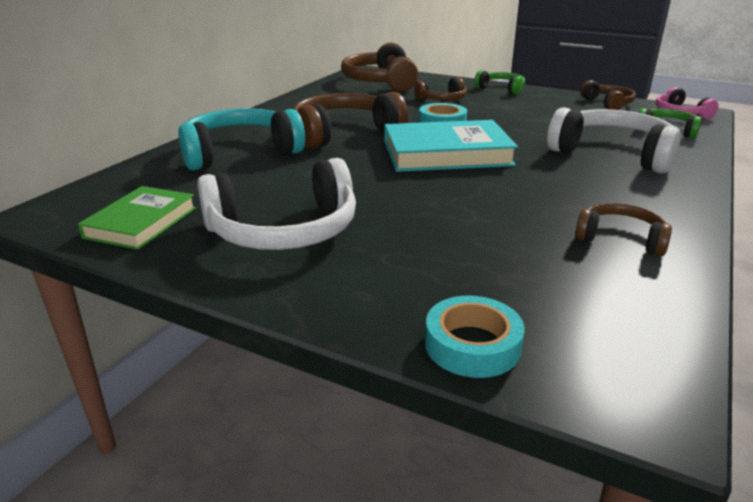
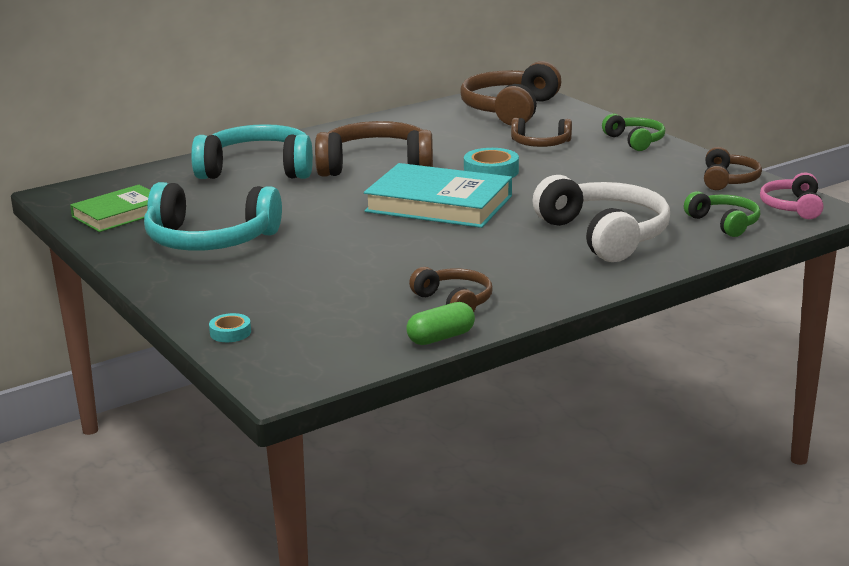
camera: 30 degrees right, 5 degrees down
(284, 230) = (210, 240): white headphones -> turquoise headphones
(472, 345) = (230, 332): turquoise tape -> turquoise tape, size x0.58
(682, 282) = (441, 337): none -> green capsule

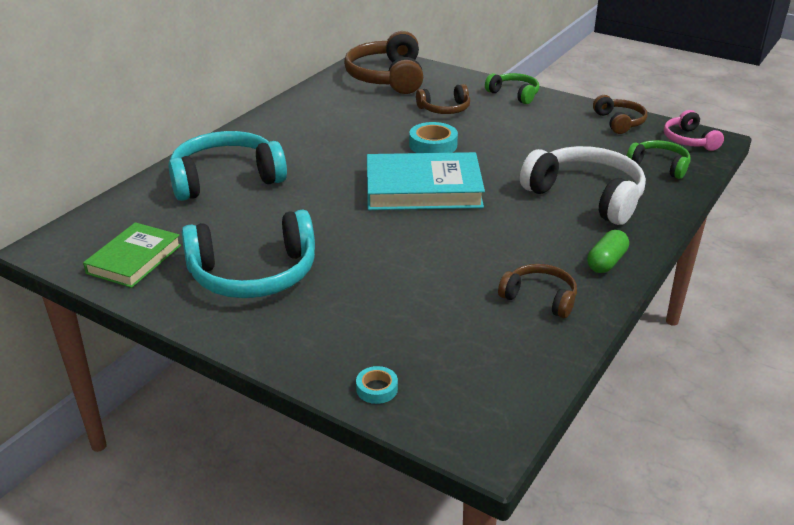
camera: 25 degrees left, 10 degrees up
(376, 166) = (330, 156): brown headphones -> none
(441, 337) = (568, 344): green capsule -> green capsule (606, 262)

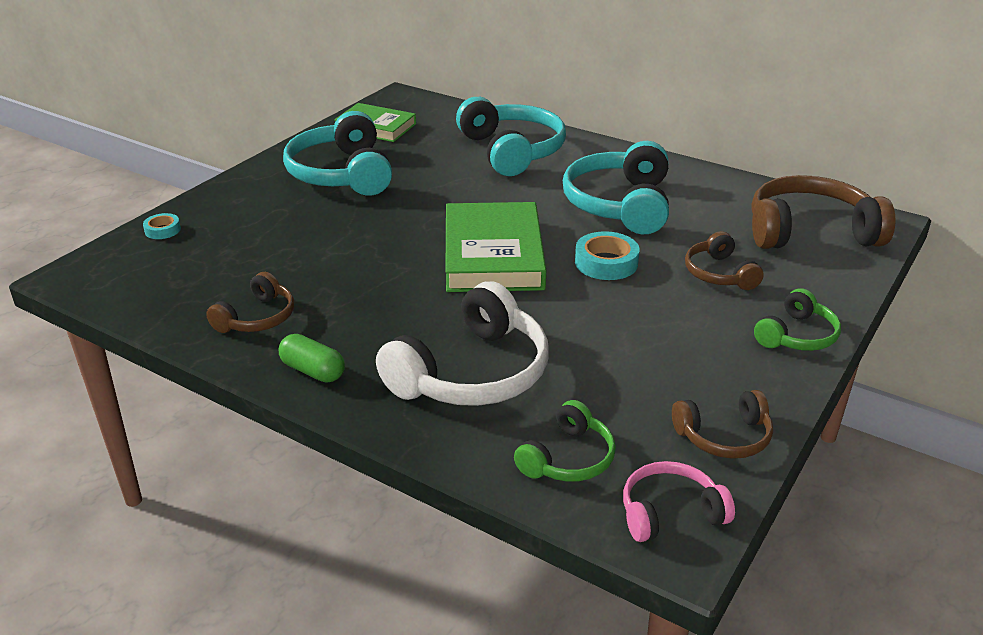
camera: 90 degrees right, 0 degrees up
(341, 135) = (620, 204): none -> turquoise headphones
(423, 188) = (493, 254): turquoise book -> green book

